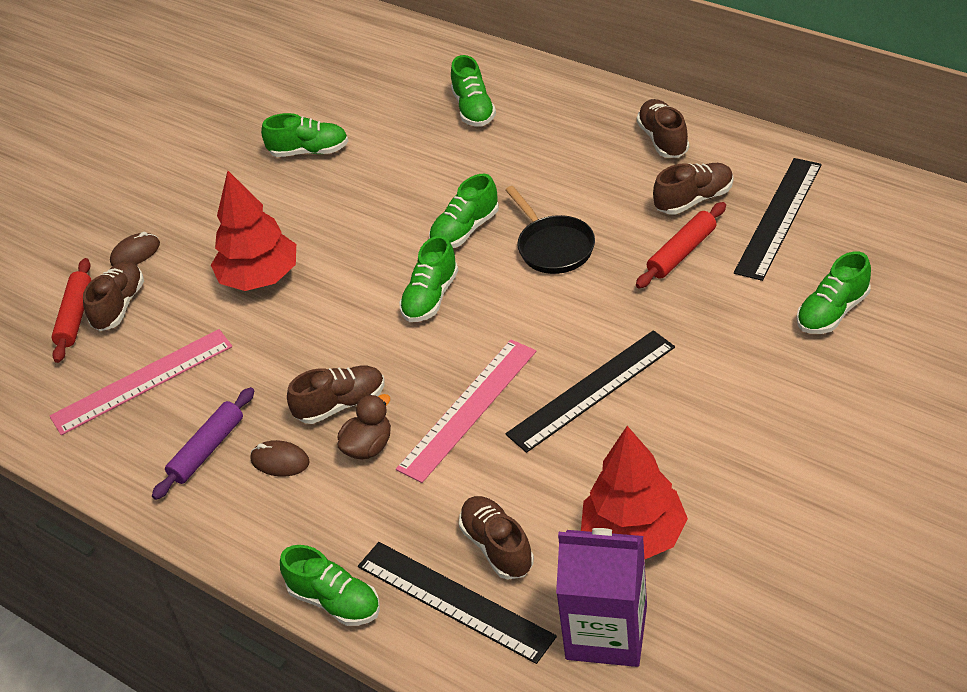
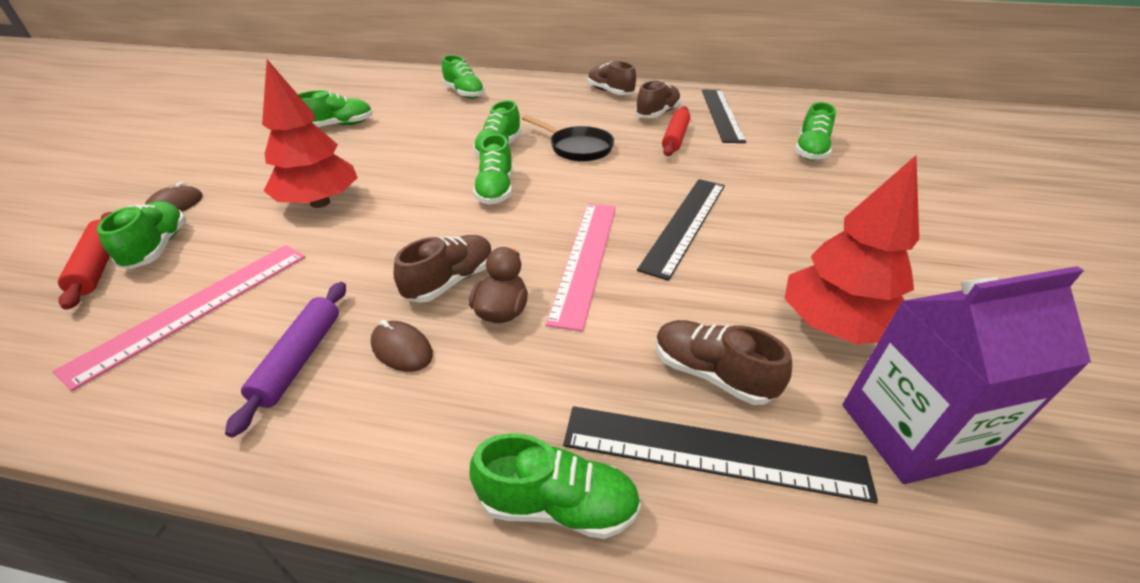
camera: 30 degrees left, 5 degrees down
(119, 306) = (158, 247): brown shoe -> green shoe
(280, 461) = (402, 349): brown mouse -> brown mouse turned 45 degrees clockwise

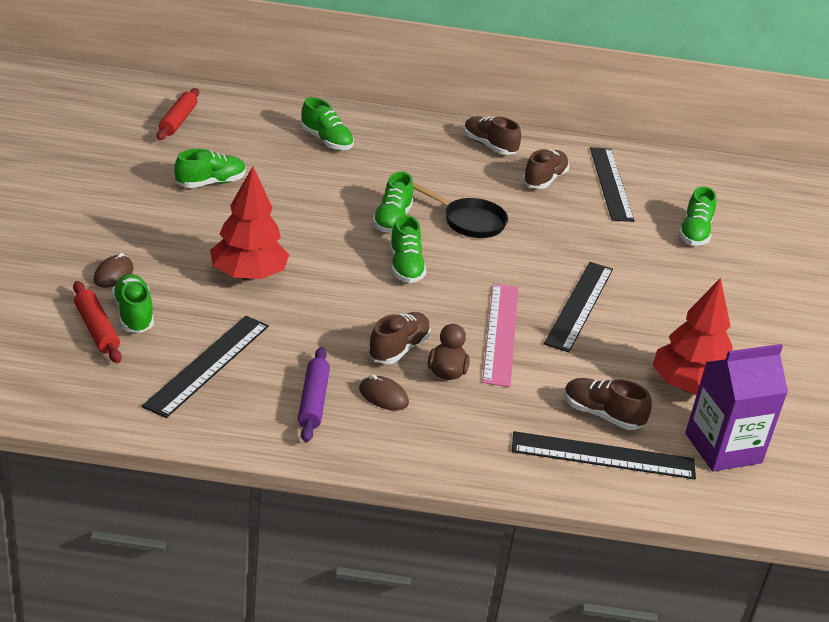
camera: 10 degrees left, 5 degrees down
(195, 308) = (208, 365): pink ruler -> black ruler
(557, 505) = (514, 478): green shoe -> none
(675, 138) = (565, 212): red rolling pin -> red rolling pin (178, 121)

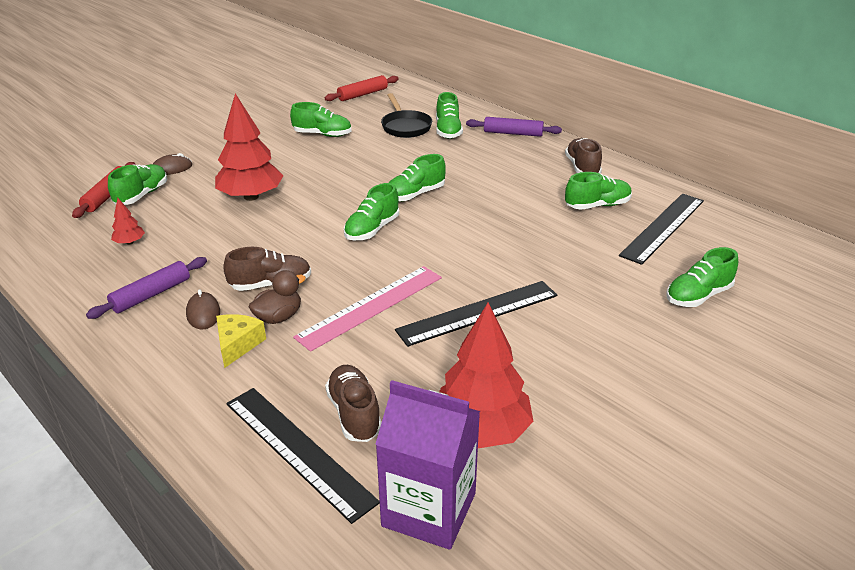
camera: 45 degrees right, 0 degrees up
(208, 365) = (130, 242): black ruler -> red tree
(387, 126) = (513, 133): none -> purple rolling pin
(450, 407) = (238, 344): none -> yellow cheese
(470, 221) = (478, 215): black pan -> black pan (405, 127)
(544, 180) = (597, 205): brown shoe -> green shoe

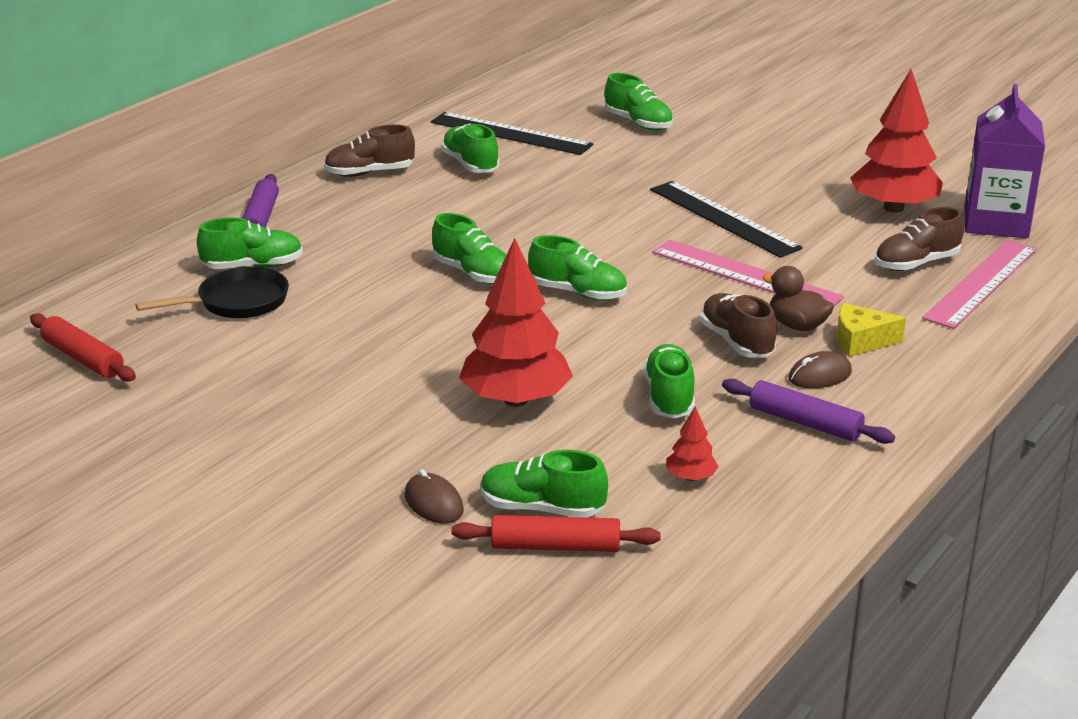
camera: 100 degrees left, 5 degrees down
(297, 451) = (982, 283): black ruler -> pink ruler
(322, 134) = (273, 373): green shoe -> green shoe (669, 397)

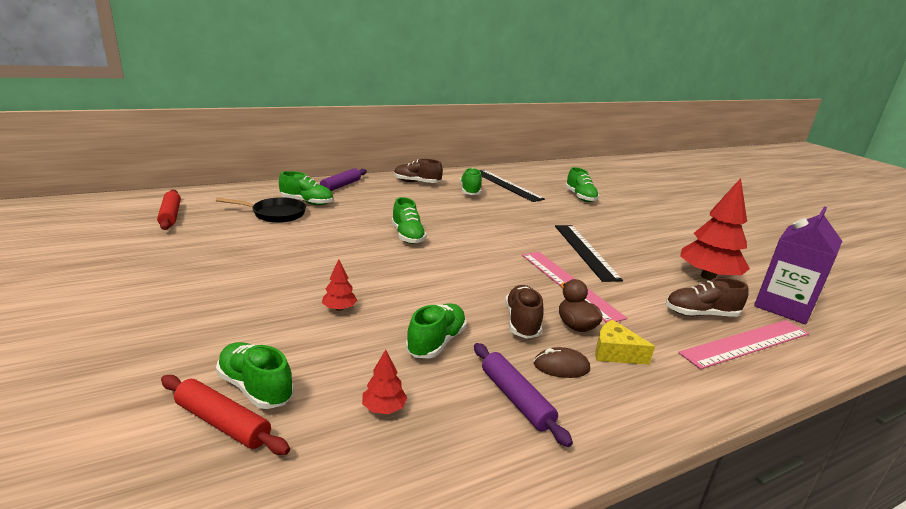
camera: 25 degrees right, 5 degrees down
(433, 503) = (199, 354): brown mouse -> none
(515, 400) = (339, 308): red tree -> red tree, size x0.44
(578, 293) = (453, 262): green shoe -> none

